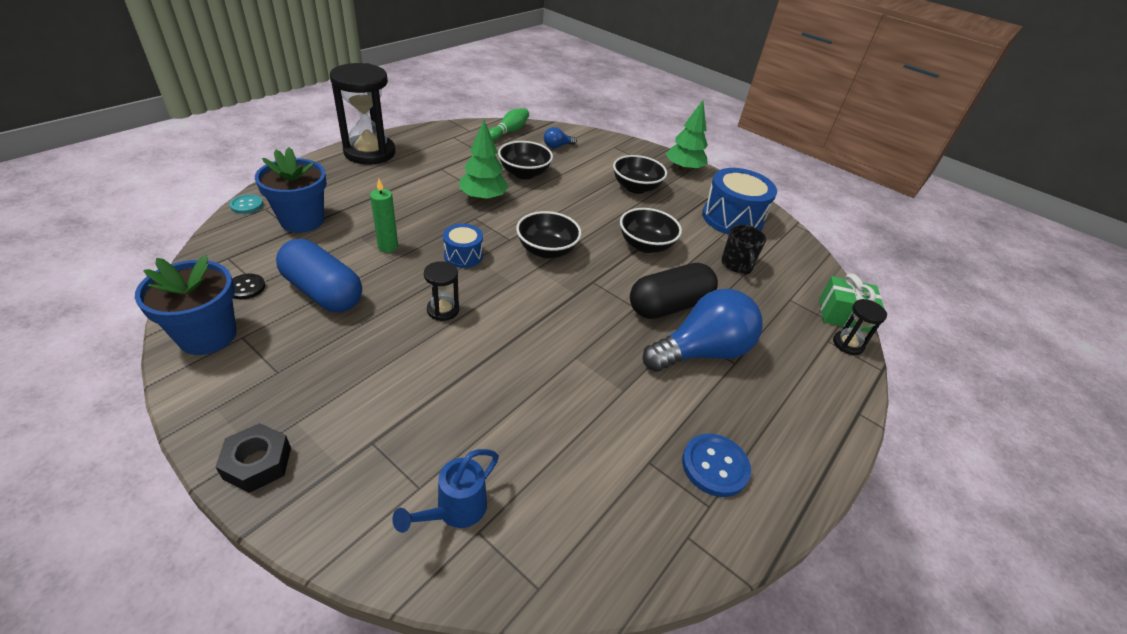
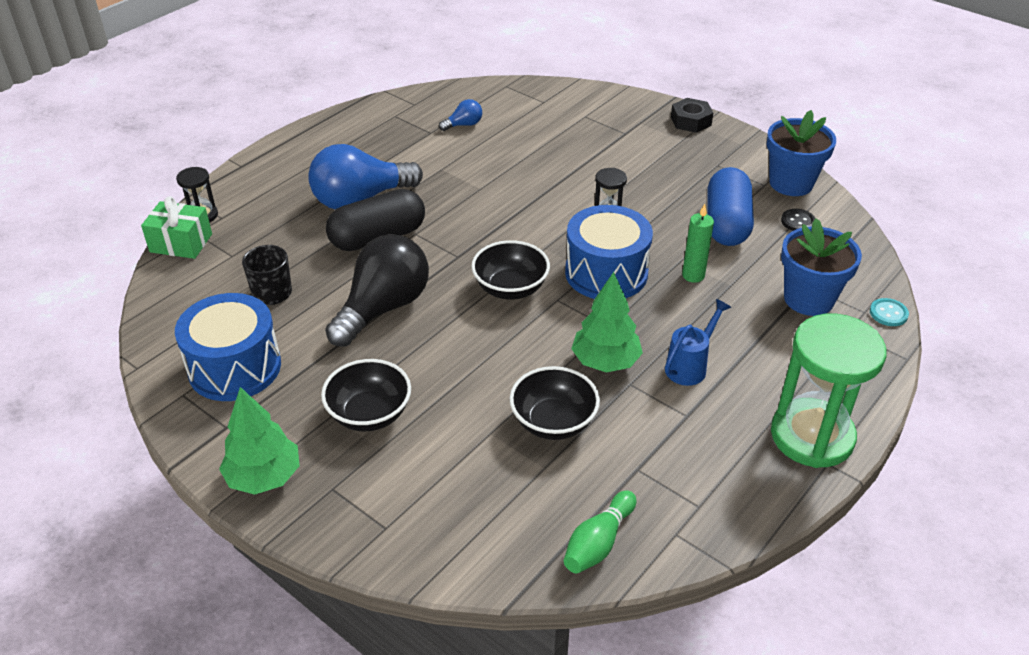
camera: 175 degrees left, 0 degrees up
(323, 292) = (726, 223): blue capsule -> blue capsule turned 60 degrees clockwise
(369, 152) = (812, 436): black hourglass -> green hourglass
(454, 511) = (560, 108): blue watering can -> blue watering can (690, 366)
(463, 255) = (606, 273): blue drum -> blue drum, size x1.86
(557, 146) = (500, 508): blue light bulb -> blue light bulb (464, 125)
(645, 245) = (383, 308): black bowl -> black light bulb
(715, 466) = (382, 132): blue button -> none

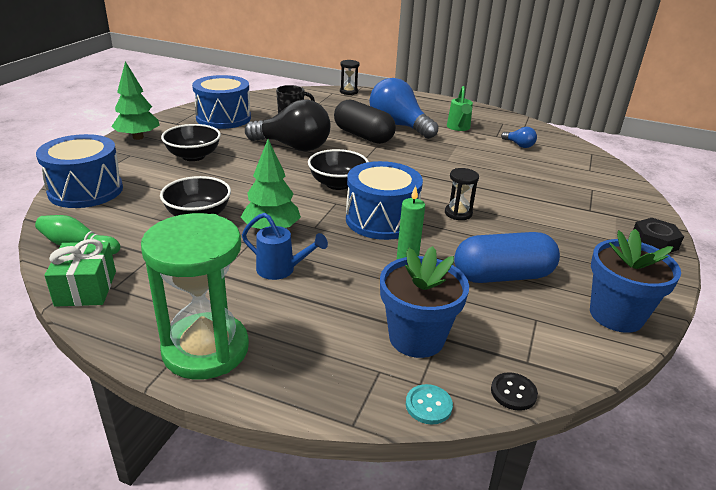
camera: 70 degrees right, 10 degrees down
(181, 243) = (321, 91): green gift -> green gift (86, 288)
(393, 153) = (458, 128): none -> green watering can
(441, 540) = (86, 190): none -> blue drum
(798, 221) = (548, 324): black button -> black button (513, 392)

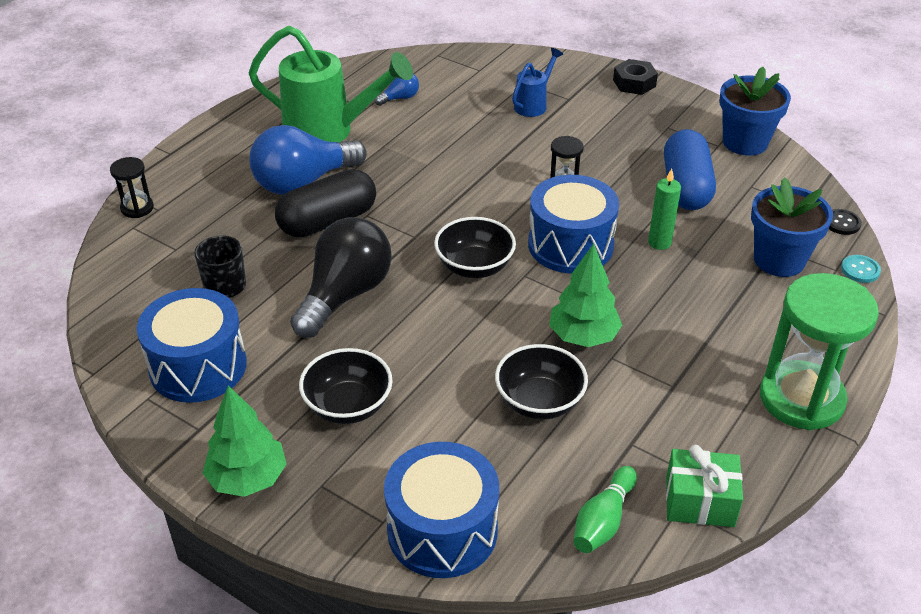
camera: 75 degrees left, 10 degrees up
(281, 270) = (670, 335): blue watering can -> blue watering can (534, 104)
(458, 128) = (330, 131): green watering can -> green watering can, size x2.01

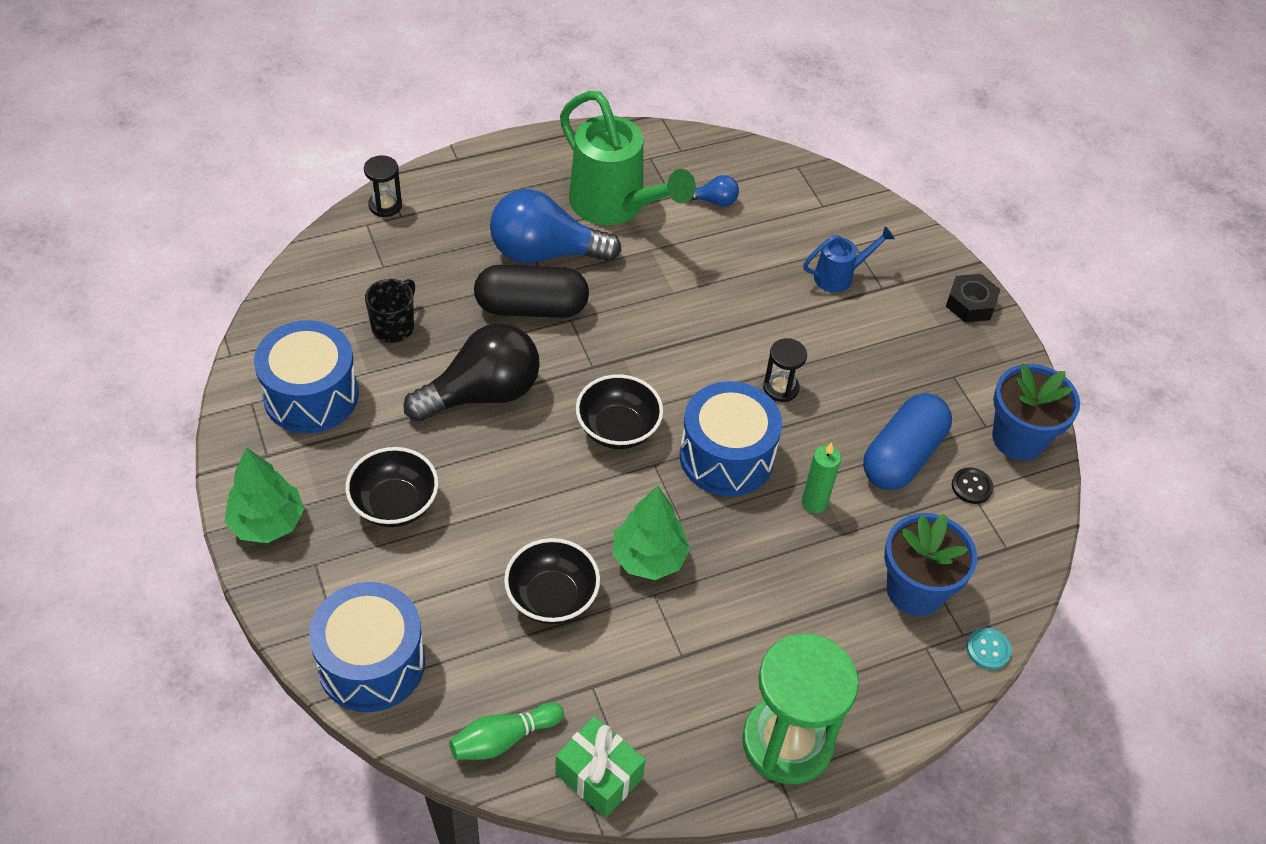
camera: 30 degrees right, 10 degrees up
(842, 223) = (1025, 588): black button -> black button (971, 486)

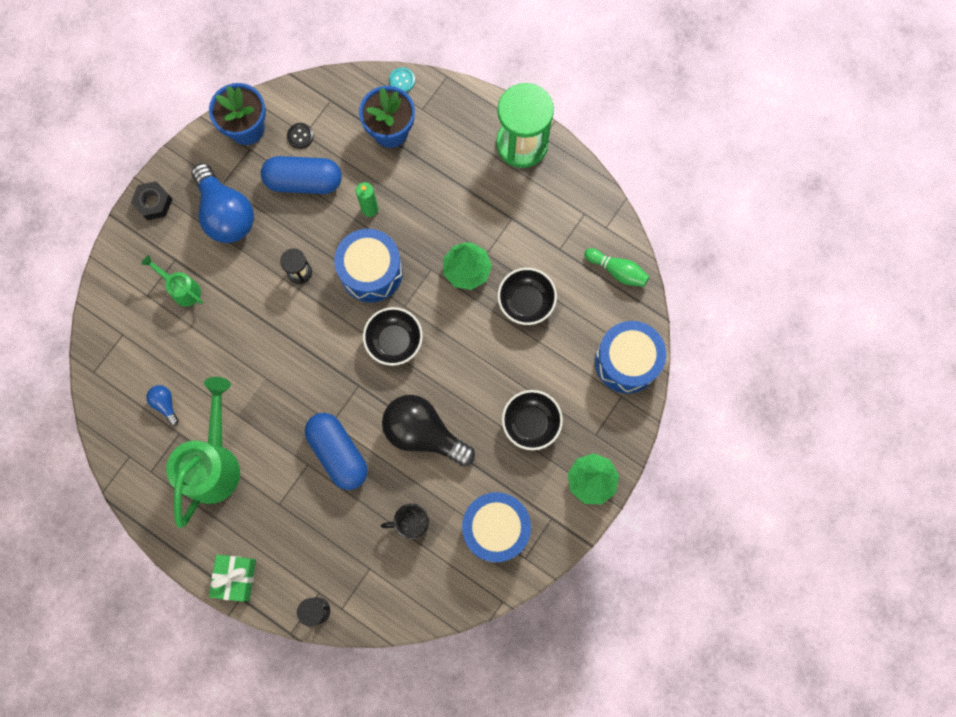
camera: 120 degrees left, 25 degrees up
(531, 307) = (338, 453): black capsule -> blue capsule
(545, 253) = (287, 477): blue light bulb -> blue light bulb (226, 214)
(599, 776) = (602, 216): green gift -> green gift (236, 577)
(840, 276) = (182, 289): blue watering can -> green watering can

